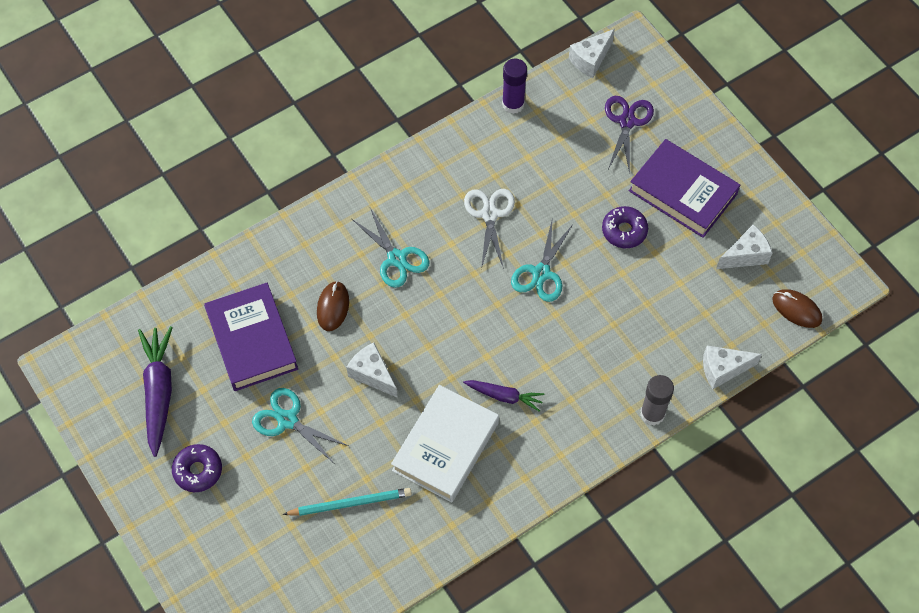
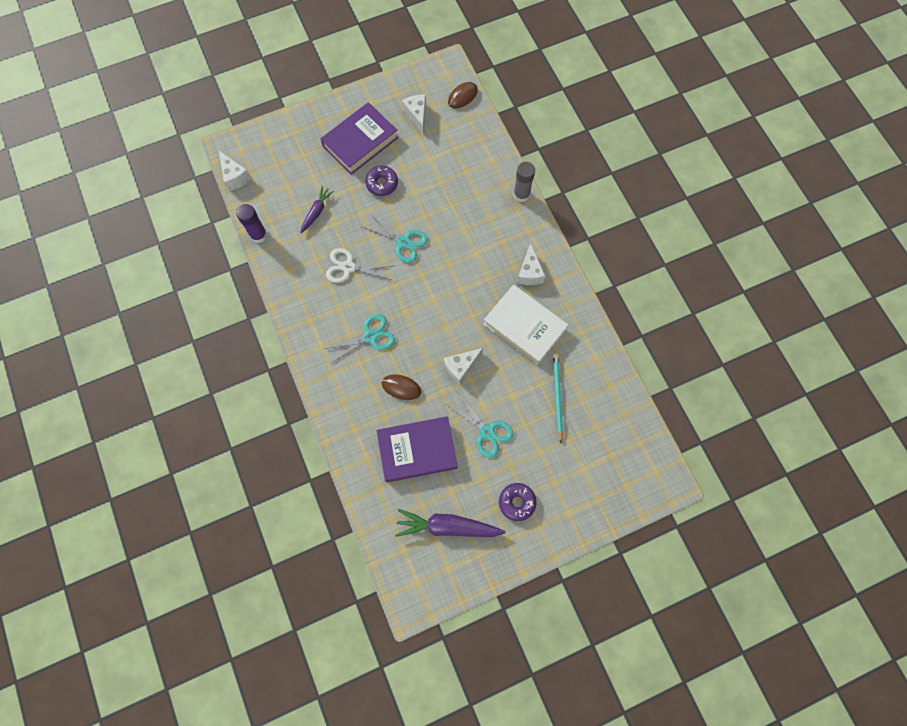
camera: 80 degrees left, 10 degrees up
(287, 420) = (487, 432): turquoise scissors -> turquoise scissors turned 90 degrees counterclockwise
(504, 396) = (493, 282): purple carrot -> purple carrot (317, 212)
(627, 121) = (294, 164): purple scissors -> none
(723, 370) = (497, 147): white cheese -> white cheese (529, 272)

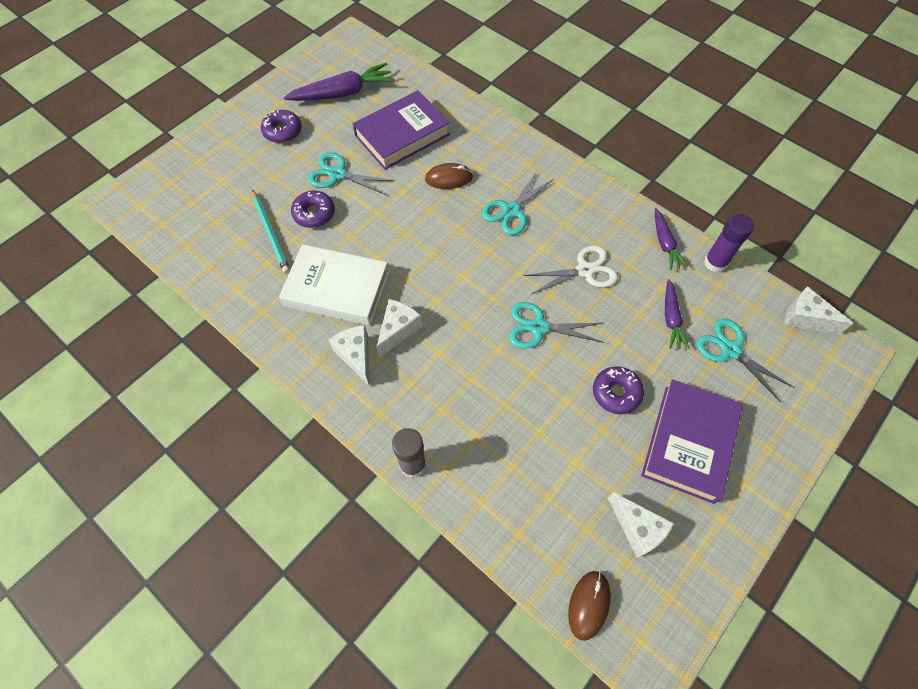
camera: 155 degrees right, 10 degrees down
(281, 263) = (665, 244): none -> purple carrot
(296, 178) = (730, 350): none -> turquoise scissors
(461, 367) = (393, 220): white cheese -> white cheese (398, 330)
(519, 400) = (314, 213): none -> purple donut

